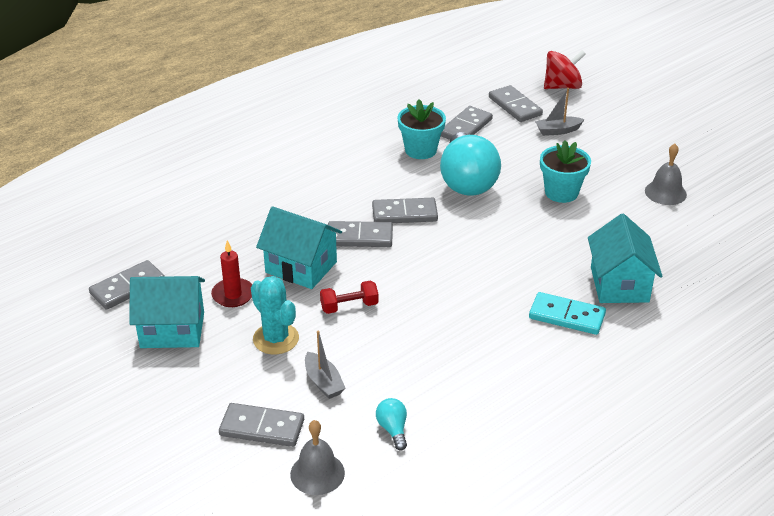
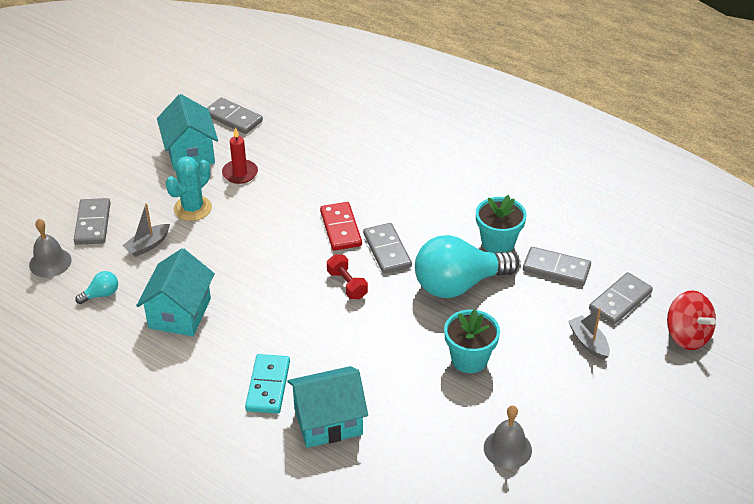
camera: 75 degrees right, 5 degrees up
(301, 267) = (287, 202): turquoise house -> turquoise house (180, 313)
(349, 306) = (243, 241): red dumbbell -> red dumbbell (347, 284)
(359, 237) = (341, 228): grey domino -> red domino

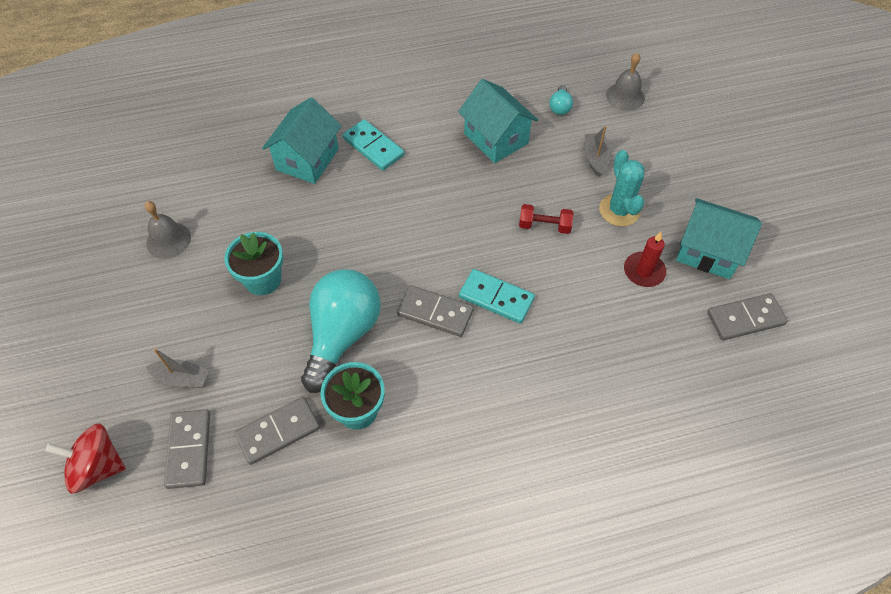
camera: 130 degrees right, 15 degrees up
(92, 224) = (654, 139): grey domino -> none
(341, 228) = (496, 298): red domino -> turquoise domino
(347, 284) = (423, 256): red dumbbell -> red dumbbell (544, 226)

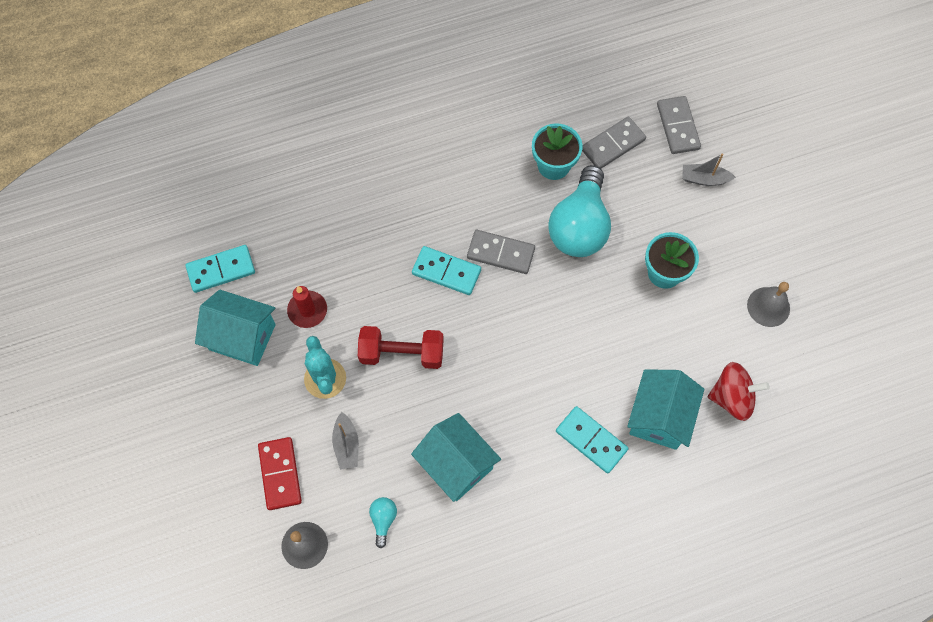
camera: 175 degrees right, 10 degrees up
(97, 467) = (742, 110): red spinning top -> red spinning top (732, 397)
(544, 226) = (402, 353): red dumbbell -> red dumbbell, size x1.59
(652, 142) = (280, 474): none -> red domino
(745, 319) = (221, 270): grey domino -> turquoise domino

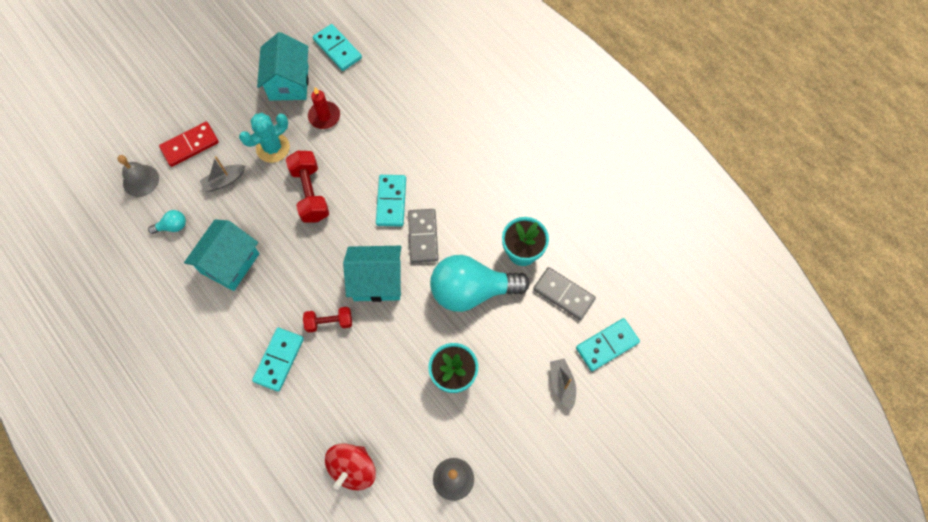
camera: 70 degrees right, 0 degrees up
(566, 376) = (329, 322): none -> red dumbbell
(659, 417) = (316, 410): turquoise house -> turquoise house (377, 281)
(677, 126) = (607, 345): grey domino -> turquoise domino
(732, 397) = (353, 469): red spinning top -> red spinning top turned 45 degrees clockwise

